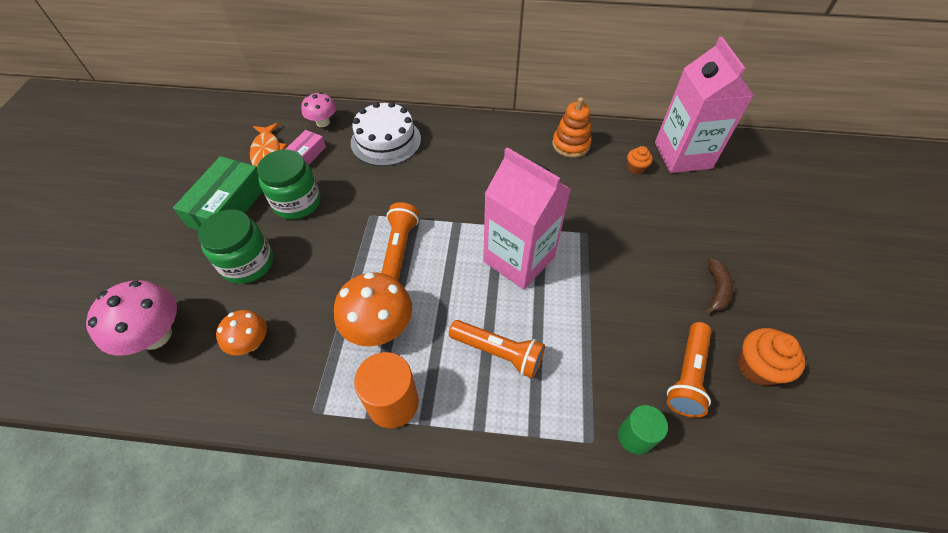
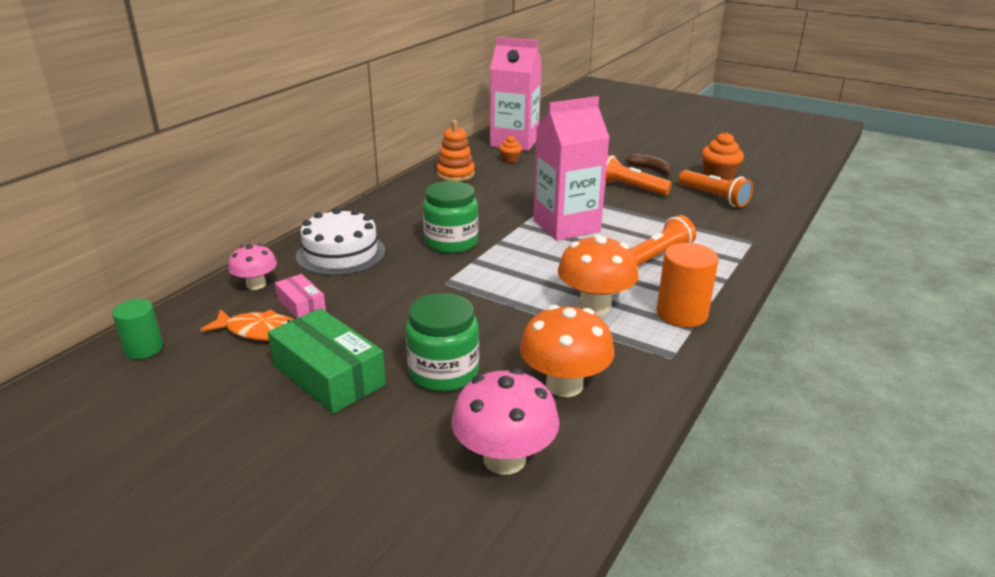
camera: 65 degrees left, 25 degrees down
(251, 343) = (564, 385): orange mushroom -> orange mushroom, size x1.64
(297, 202) = (377, 324): green jar -> green jar (451, 242)
(399, 249) = (506, 276): orange flashlight -> orange flashlight (629, 188)
(635, 436) = (754, 226): green cylinder -> green cylinder (143, 349)

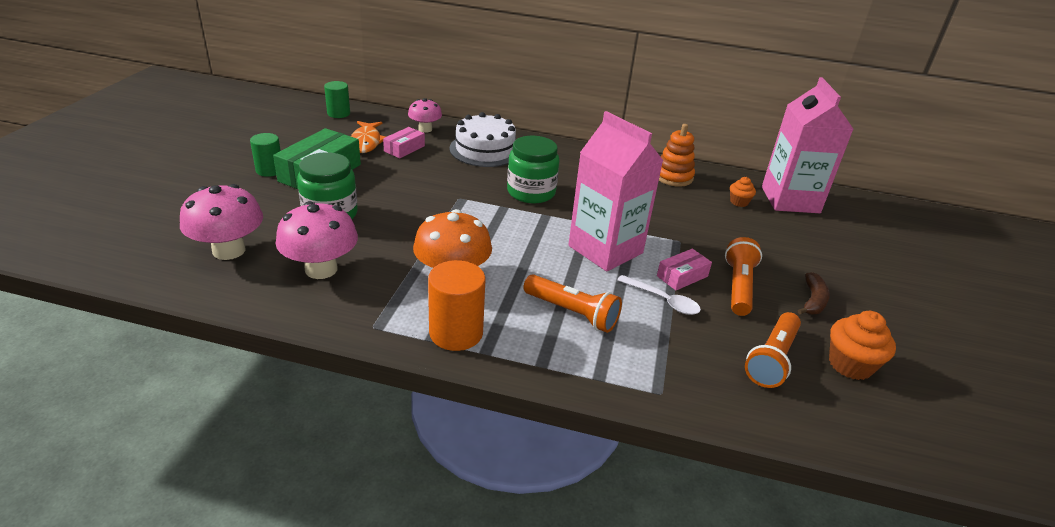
camera: 70 degrees right, 5 degrees up
(293, 421) = (269, 170): none -> green cylinder
(564, 385) = (321, 269): orange mushroom -> pink mushroom
(612, 204) = (682, 276): none -> pink box
(643, 218) = (663, 300): none -> white spoon

